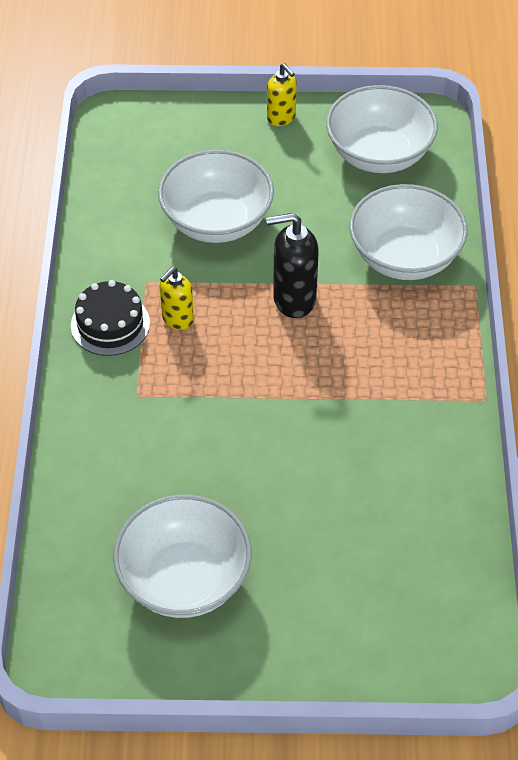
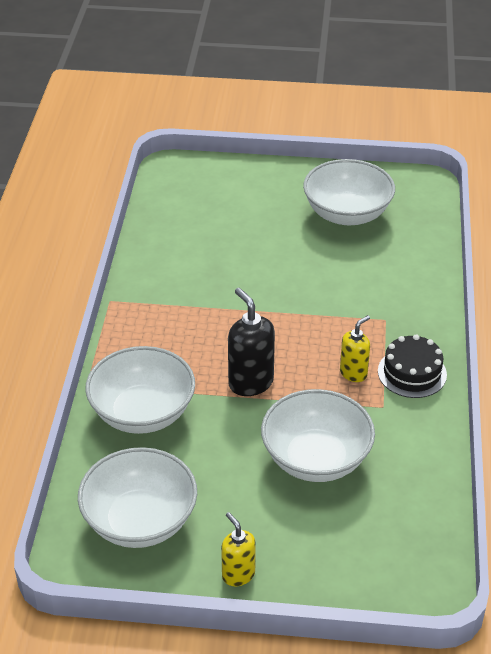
camera: 175 degrees left, 10 degrees down
(293, 299) = (250, 383): black soap dispenser -> black soap dispenser turned 120 degrees counterclockwise

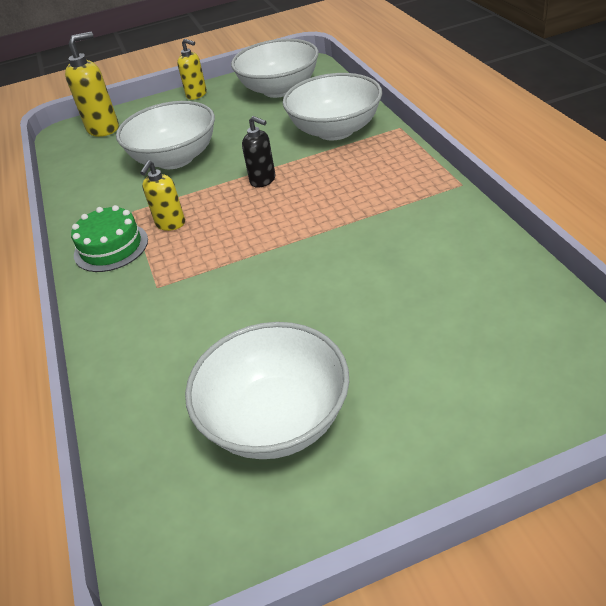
camera: 160 degrees right, 0 degrees up
(250, 383) = (263, 180): black soap dispenser -> black soap dispenser, size x0.64
(380, 568) = (103, 129): none -> yellow soap dispenser
(412, 373) = (111, 247): black cake -> green cake

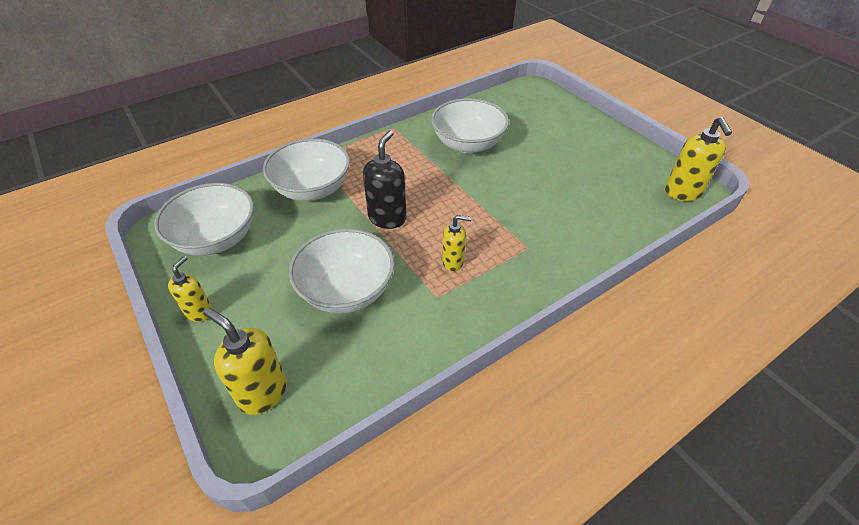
camera: 110 degrees left, 5 degrees up
(111, 247) = (491, 294): green cake -> none
(169, 532) = (682, 193): none -> yellow soap dispenser
(263, 180) = (387, 218): black soap dispenser -> black soap dispenser, size x1.57
(276, 419) = (604, 172): white bowl -> white bowl (468, 144)

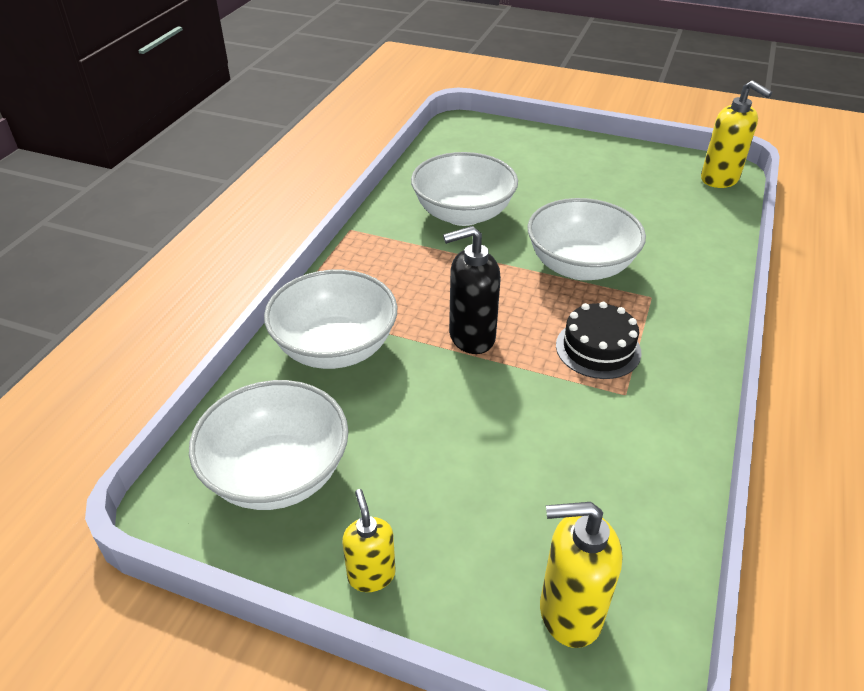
camera: 35 degrees left, 5 degrees down
(346, 290) = (523, 441): white bowl -> white bowl (580, 266)
(387, 218) = (471, 337): black soap dispenser -> black soap dispenser turned 90 degrees counterclockwise
(453, 262) = (598, 348): yellow soap dispenser -> black cake

